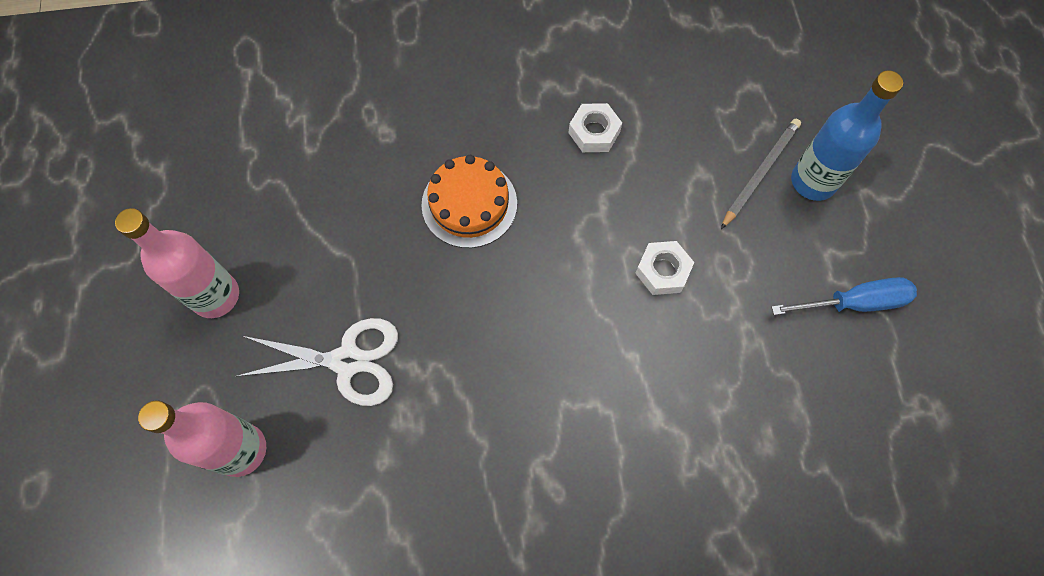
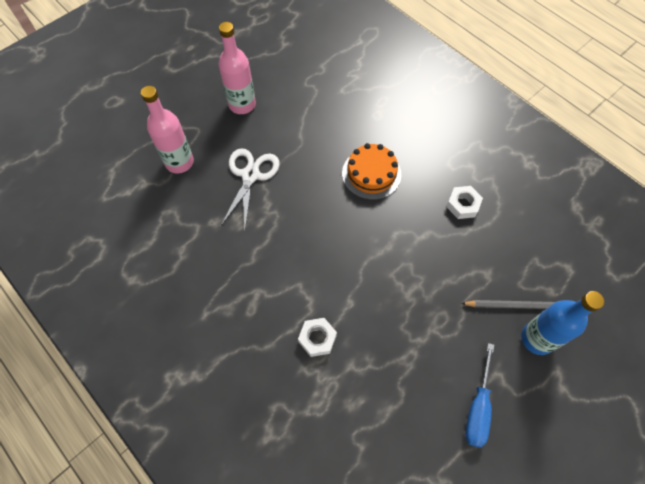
camera: 55 degrees right, 5 degrees down
(347, 361) = (250, 175): white scissors -> white scissors turned 135 degrees counterclockwise
(662, 271) = (410, 288): white nut -> white nut (317, 338)
(854, 303) = (478, 407): blue screwdriver -> blue screwdriver turned 60 degrees clockwise

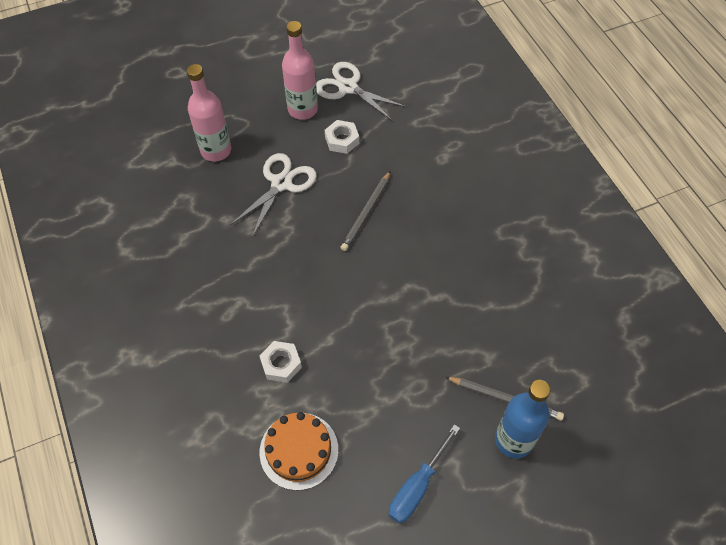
camera: 20 degrees right, 5 degrees down
(273, 75) = (348, 87): none -> white scissors
(334, 180) = (366, 213): none -> grey pencil
(371, 174) = (408, 217): orange cake -> orange cake (299, 450)
(463, 205) = (494, 278): white nut -> white nut (342, 140)

